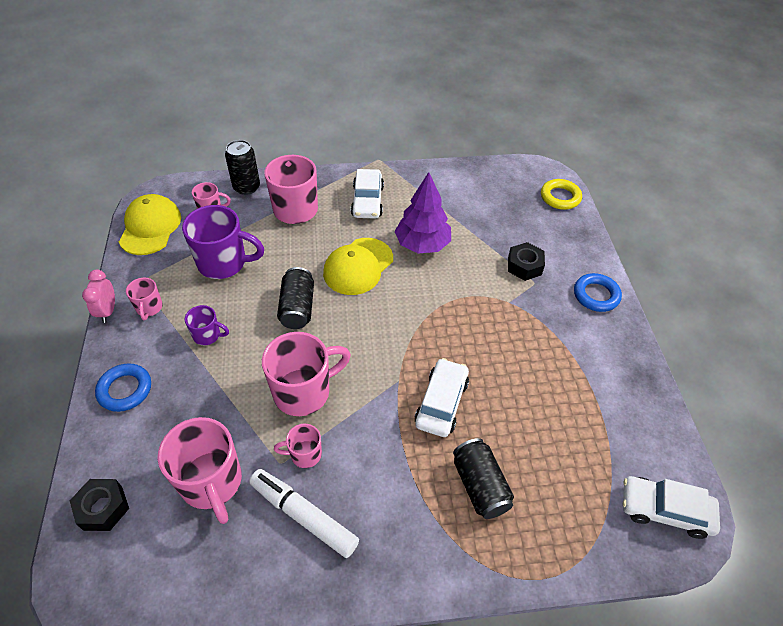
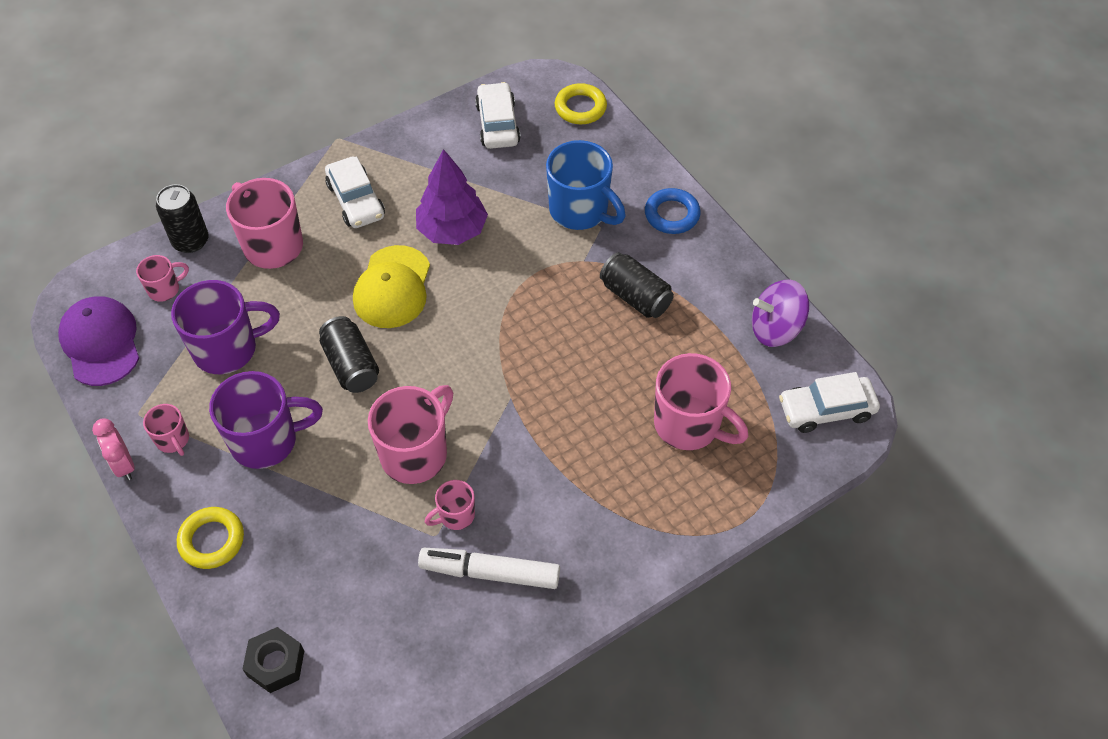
camera: 25 degrees left, 5 degrees up
(125, 390) = (212, 540): blue ring -> yellow ring
(150, 227) = (101, 343): yellow cap -> purple cap
(208, 335) = (266, 440): purple mug -> purple mug, size x1.95
(212, 482) = (375, 586): pink mug -> pink mug (689, 425)
(441, 403) = (567, 401): white car -> white car (497, 124)
(480, 486) = (647, 465): black can -> black can (635, 297)
(524, 266) = (580, 211): black nut -> blue mug
(646, 419) = (775, 329): none -> purple spinning top

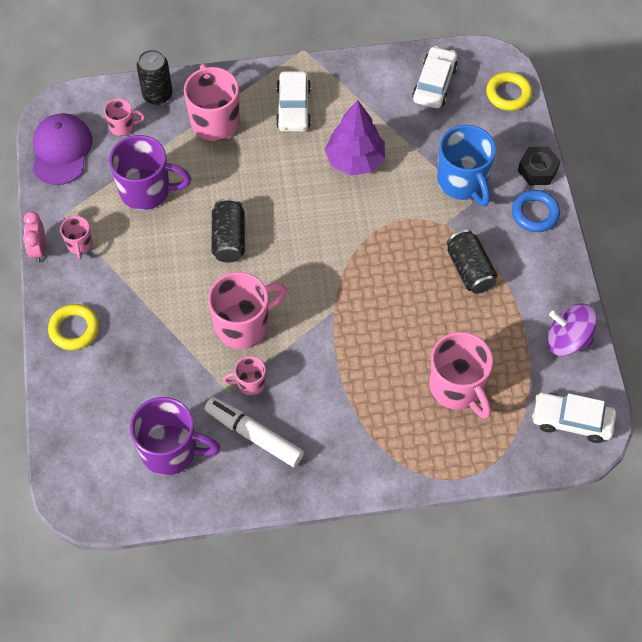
camera: 25 degrees right, 5 degrees up
(266, 440) = (143, 272): purple mug -> purple mug (171, 451)
(276, 663) = (78, 434): black nut -> black nut (537, 170)
(392, 287) = (288, 189): yellow cap -> none

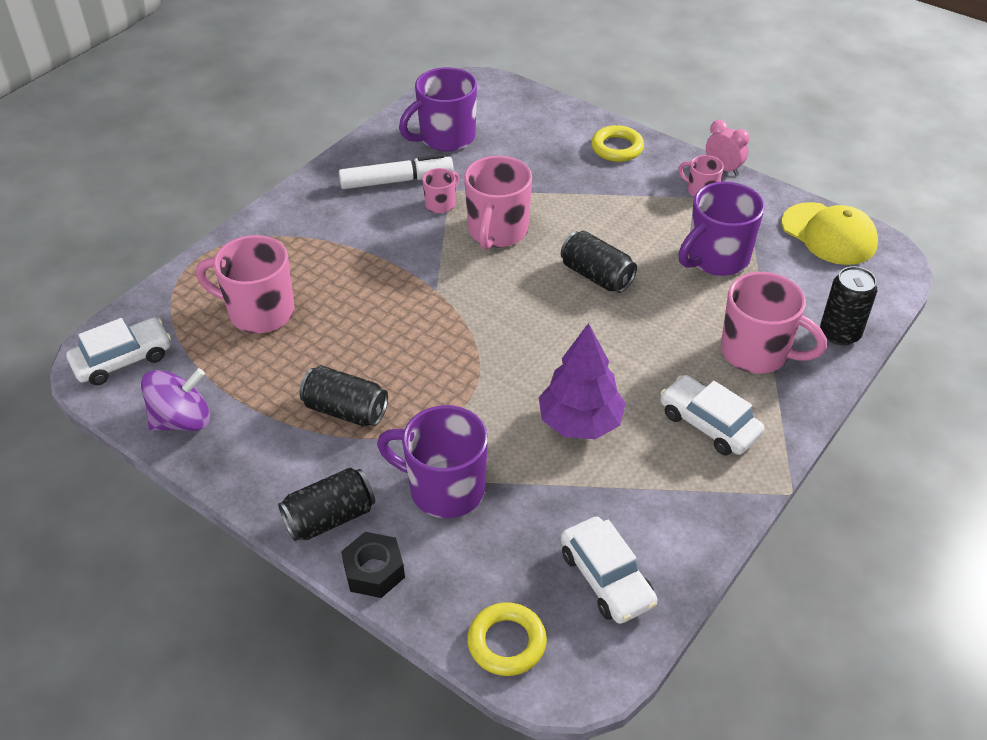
camera: 135 degrees right, 15 degrees down
(61, 151) = (829, 234): purple cap -> yellow cap
(123, 126) = (819, 287): pink mug -> none
(463, 182) = (444, 489): blue mug -> purple mug
(535, 213) = (330, 518): blue ring -> black can

